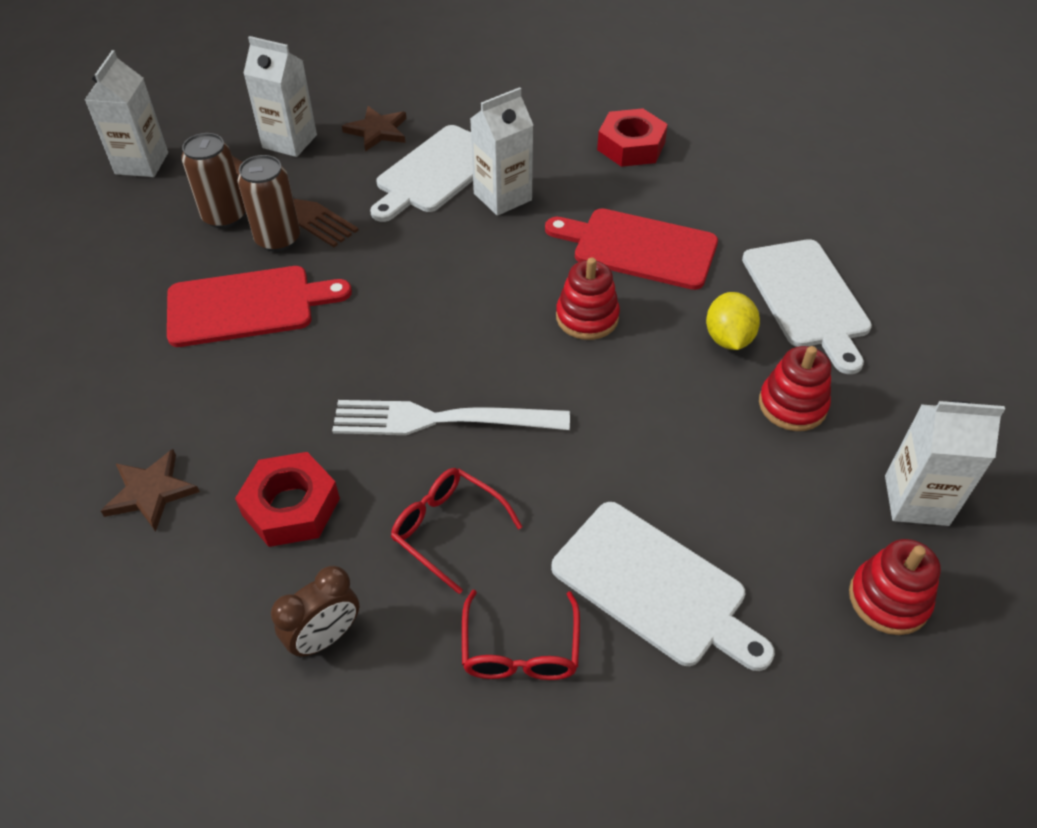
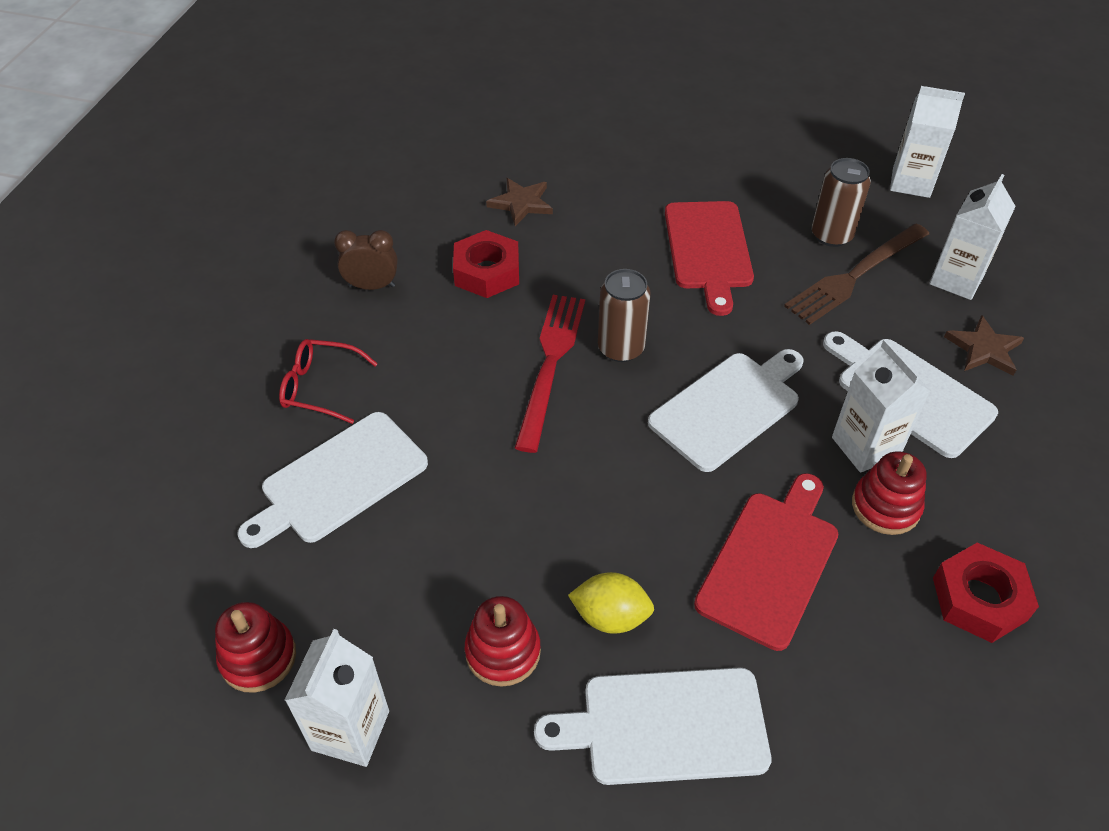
camera: 100 degrees right, 0 degrees up
(278, 239) = (797, 269): brown can -> brown can (621, 348)
(325, 637) = (372, 286): brown clock -> brown clock turned 120 degrees clockwise
(442, 419) = (550, 364): white fork -> red fork
(447, 529) = (438, 357): red glasses -> none
(476, 279) = (728, 407): none -> white cutting board
(587, 317) = (661, 491): red stacking toy -> red stacking toy (885, 506)

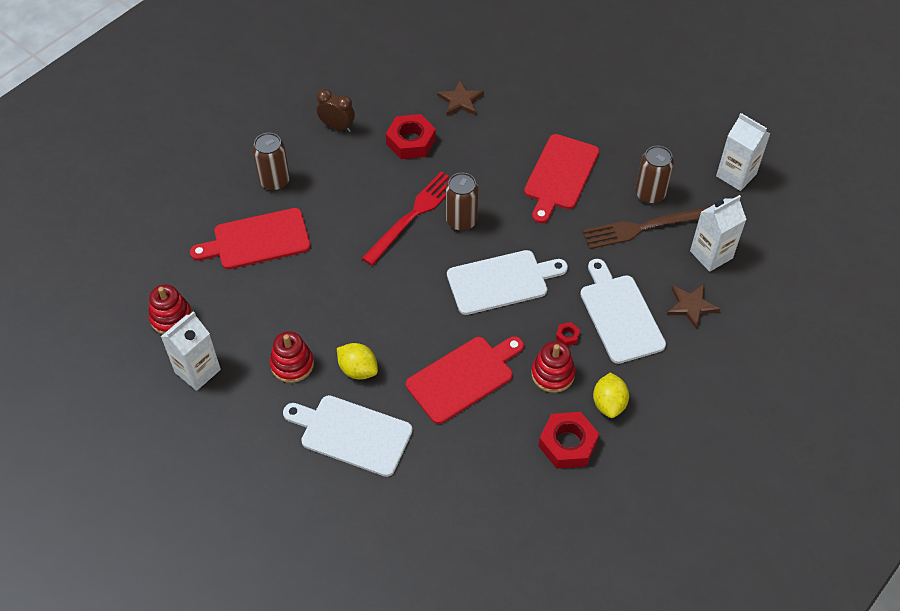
camera: 25 degrees right, 5 degrees up
(320, 387) = (275, 181): red glasses -> brown can
(339, 480) = (257, 240): white cutting board -> red cutting board
(865, 446) = (567, 336): white carton -> red nut
(987, 517) = (609, 404): none -> yellow lemon

